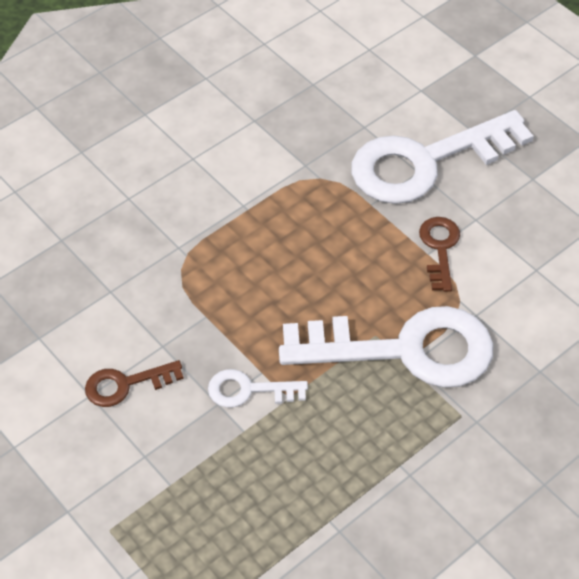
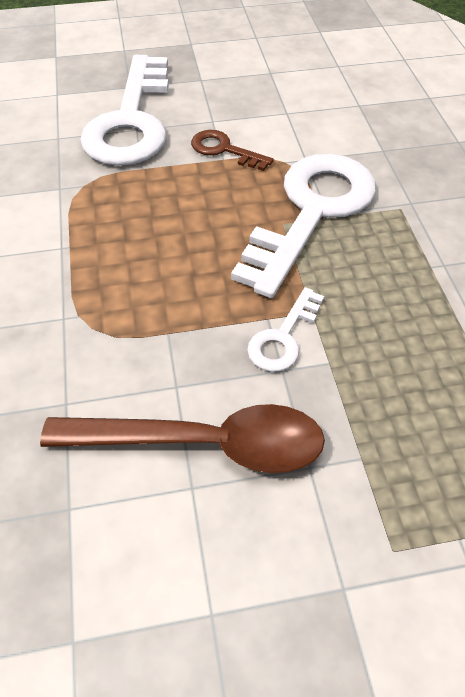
camera: 60 degrees left, 0 degrees up
(125, 385) = (203, 443): brown key -> brown spoon

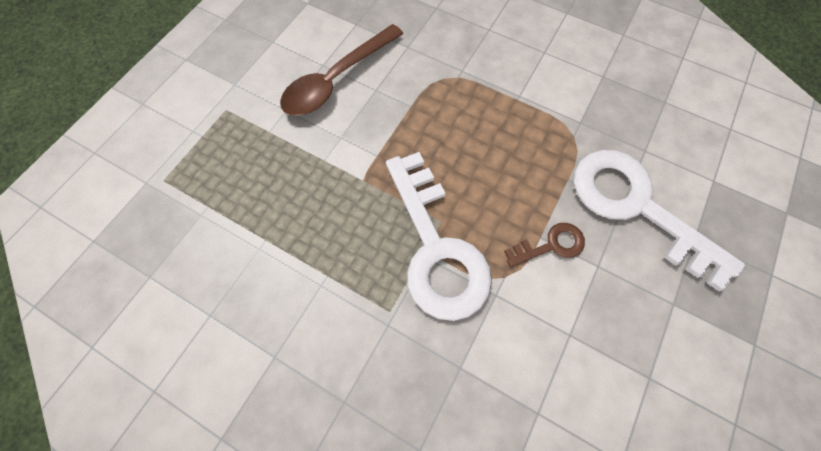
camera: 130 degrees right, 15 degrees up
(283, 337) = (358, 152): white key -> none

